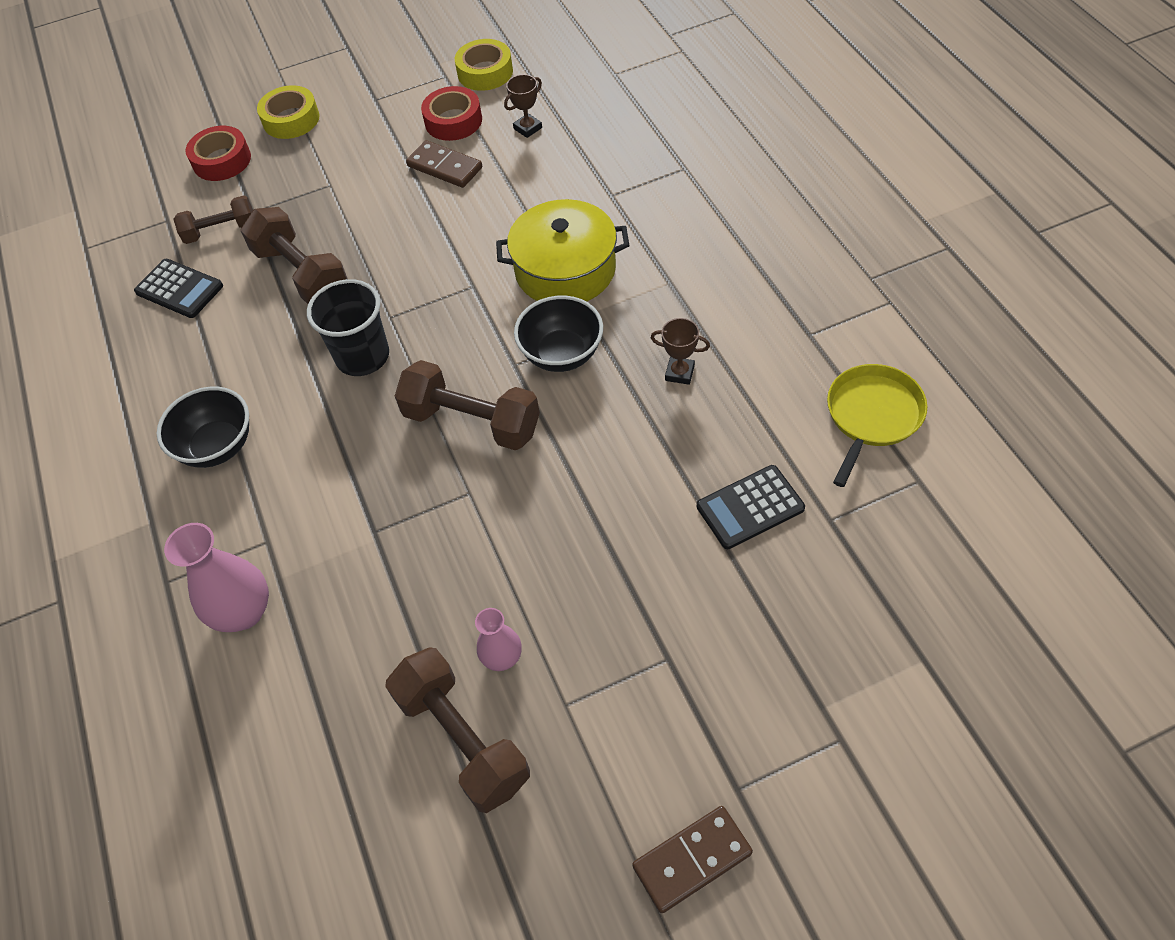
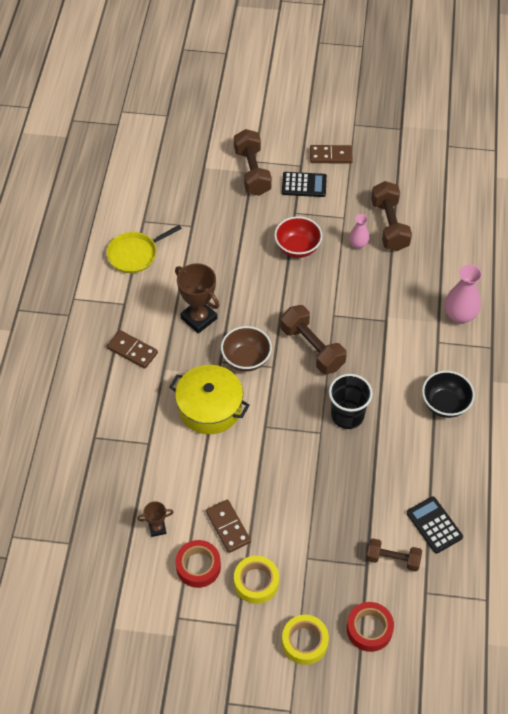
camera: 155 degrees left, 0 degrees up
(301, 274) = (356, 492): brown dumbbell -> brown dumbbell (252, 172)
(485, 72) = (148, 602): yellow tape -> yellow tape (256, 582)
(562, 354) = (246, 359): black bowl -> brown bowl
(610, 583) = (297, 248): none -> red bowl
(679, 373) = (199, 318): brown trophy -> brown trophy, size x1.90
(734, 281) = (132, 350): none -> brown domino
(750, 507) = (219, 246): black calculator -> black calculator (304, 185)

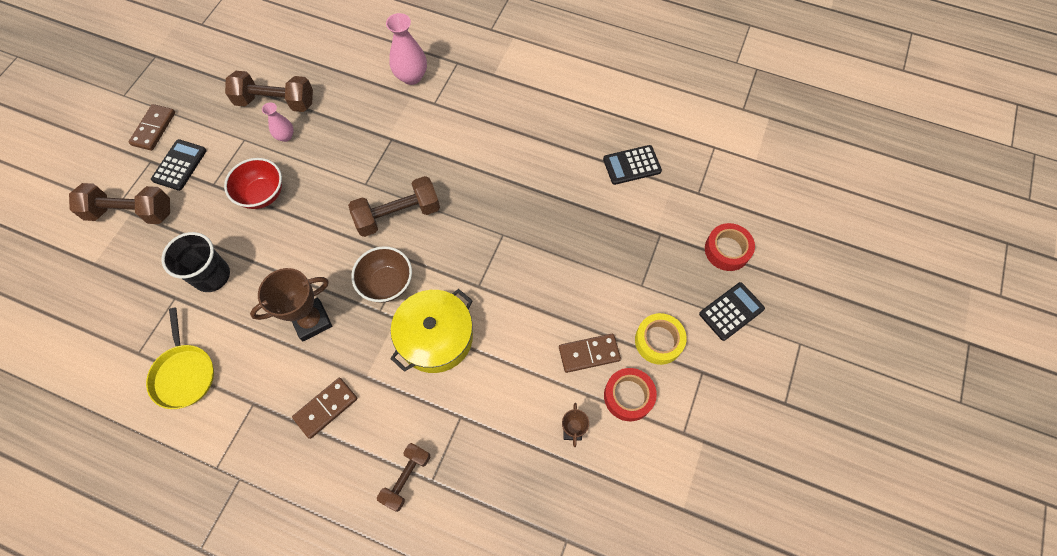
camera: 75 degrees left, 10 degrees up
(304, 642) = (731, 311): yellow tape -> black calculator
(347, 415) = (491, 204): black cup -> black cup (212, 276)
(393, 559) = (659, 209): brown dumbbell -> brown dumbbell (406, 478)
(445, 404) = (506, 118): black bowl -> none

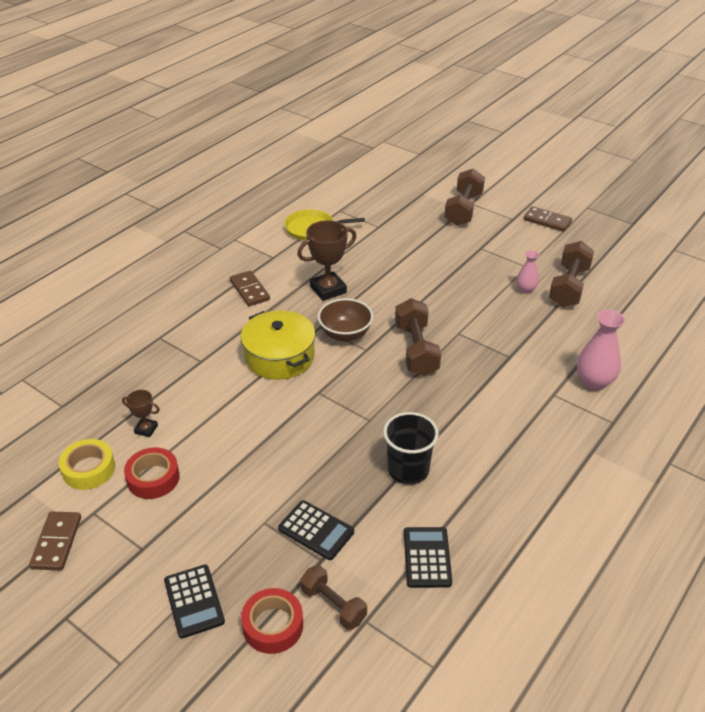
camera: 105 degrees right, 25 degrees down
(179, 165) = (505, 232): black calculator -> black calculator (316, 530)
(212, 276) = (391, 244): black cup -> black cup (408, 470)
(262, 194) = (463, 272): red bowl -> none
(312, 321) = (328, 289): brown trophy -> brown trophy turned 75 degrees clockwise
(406, 478) = (170, 324): brown dumbbell -> brown dumbbell (333, 605)
(589, 353) = (211, 458): brown domino -> brown domino (57, 542)
(658, 341) = (195, 519): yellow tape -> yellow tape (89, 469)

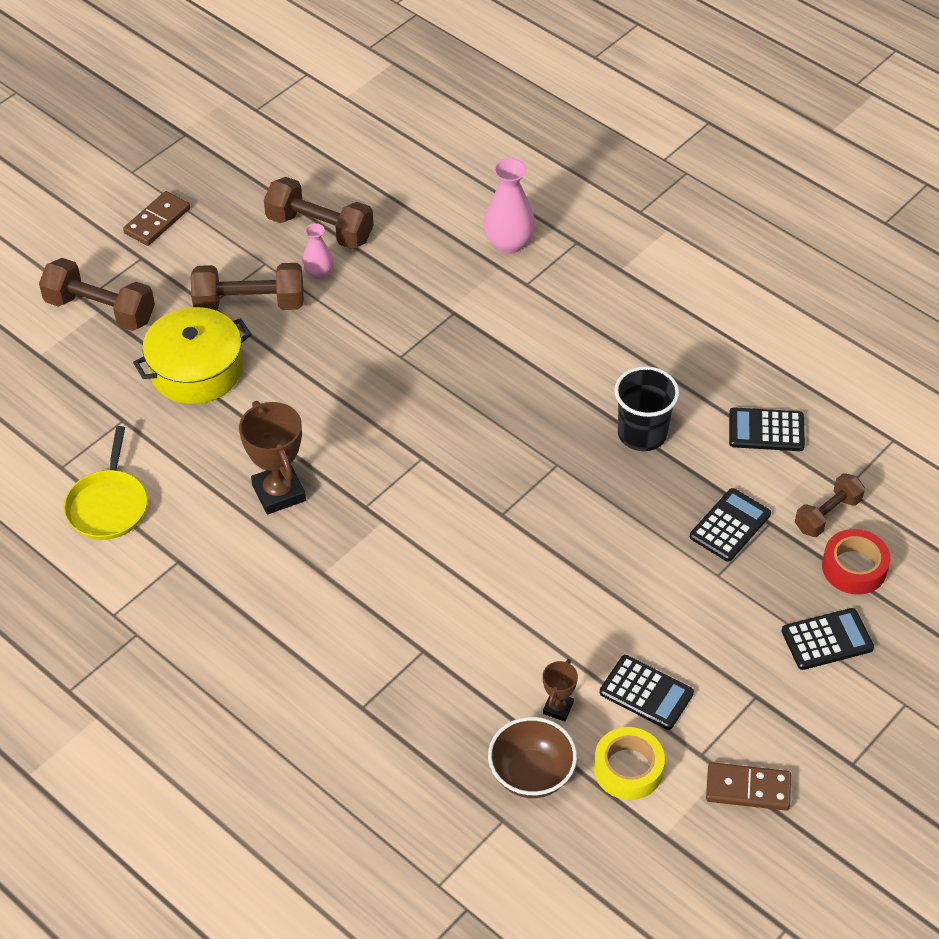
camera: 85 degrees left, 10 degrees up
(153, 478) = (646, 693): red tape -> black calculator
(250, 290) = (263, 591): brown domino -> none
(279, 357) = (425, 555): yellow pot -> yellow pot (196, 370)
(345, 334) = (386, 478): brown bowl -> brown bowl (531, 774)
(416, 350) = (429, 404): brown dumbbell -> brown dumbbell (249, 304)

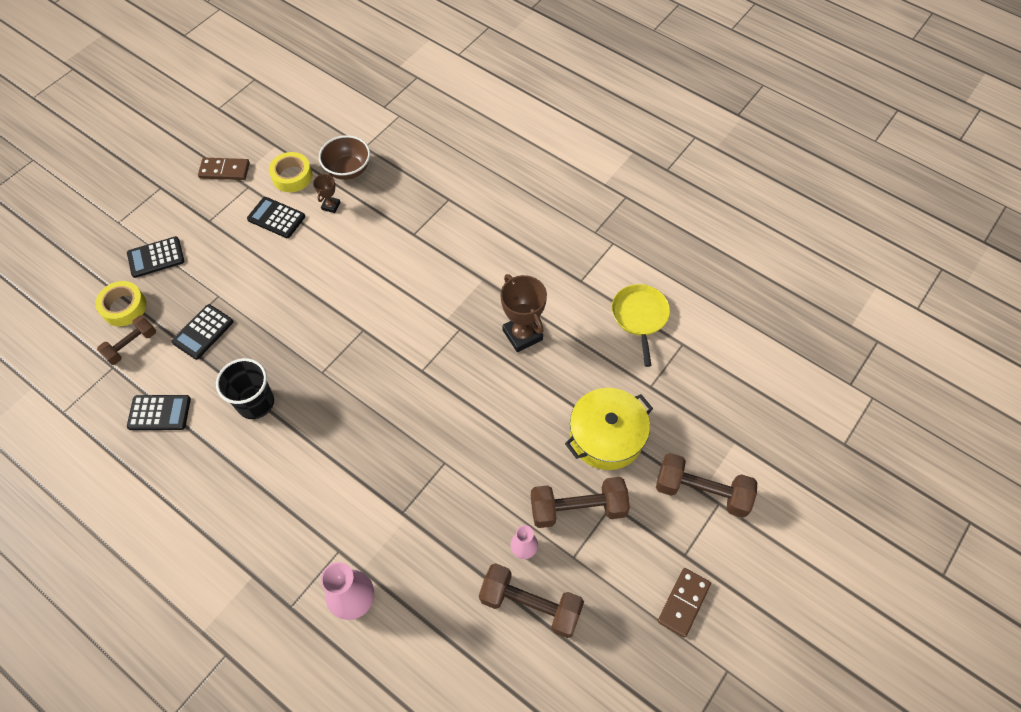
camera: 175 degrees right, 10 degrees up
(854, 567) = (124, 307): red tape -> yellow tape

